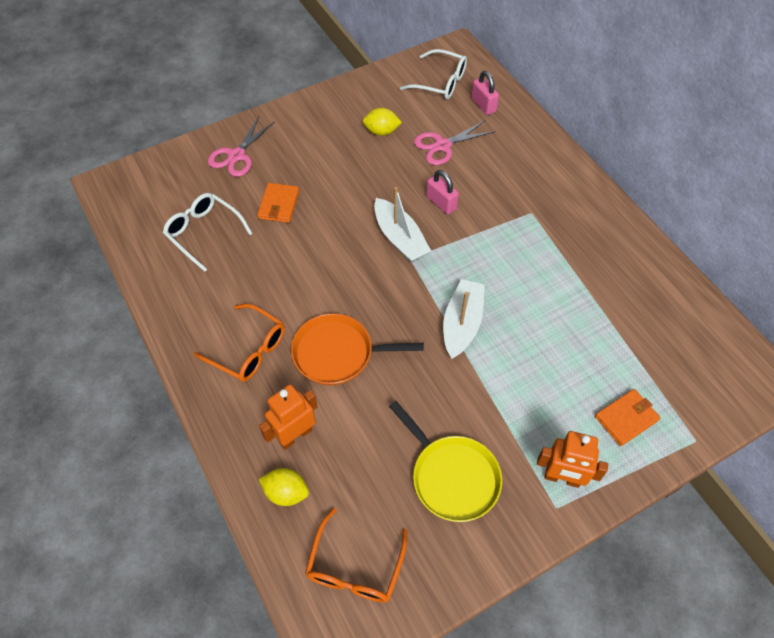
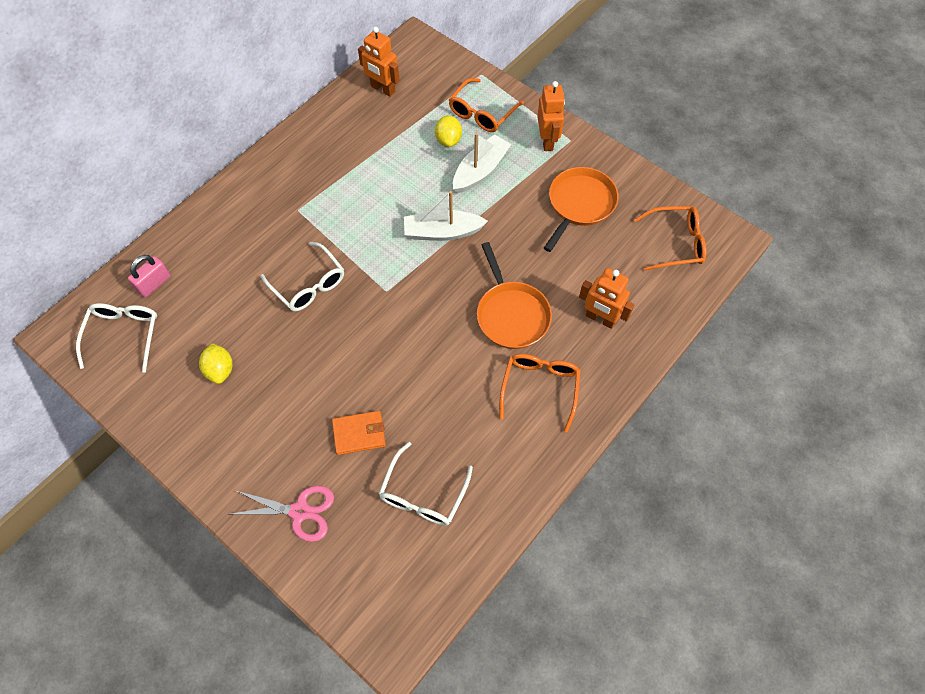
camera: 110 degrees left, 5 degrees up
(286, 492) = (648, 307): yellow lemon -> yellow lemon (448, 140)
(400, 238) = (365, 306): white boat -> white boat (480, 170)
(441, 203) = (308, 284): pink padlock -> white glasses
(442, 145) = (227, 305): pink scissors -> none
(452, 477) = (580, 204): yellow pan -> orange pan
(626, 418) = (482, 113): orange wallet -> orange glasses
(687, 325) = (382, 89): none -> orange robot

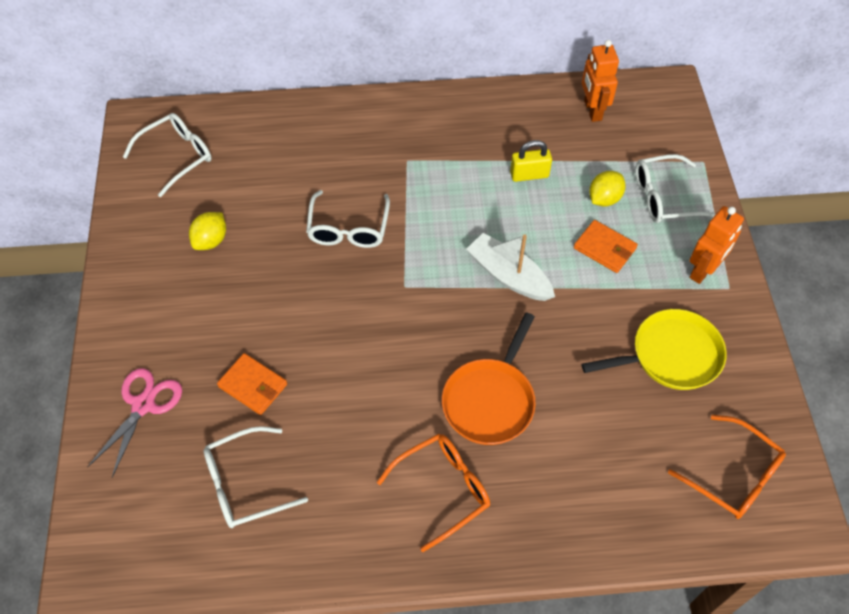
camera: 45 degrees right, 5 degrees down
(154, 284) = (239, 134): pink padlock -> none
(300, 511) = (143, 405): pink scissors -> pink scissors turned 120 degrees counterclockwise
(387, 159) = (529, 175): none -> yellow padlock
(480, 170) = (605, 248): white boat -> orange wallet
(482, 113) = (664, 197): orange glasses -> white glasses
(580, 204) = (671, 355): orange pan -> yellow pan
(600, 319) = (571, 479): orange robot -> none

